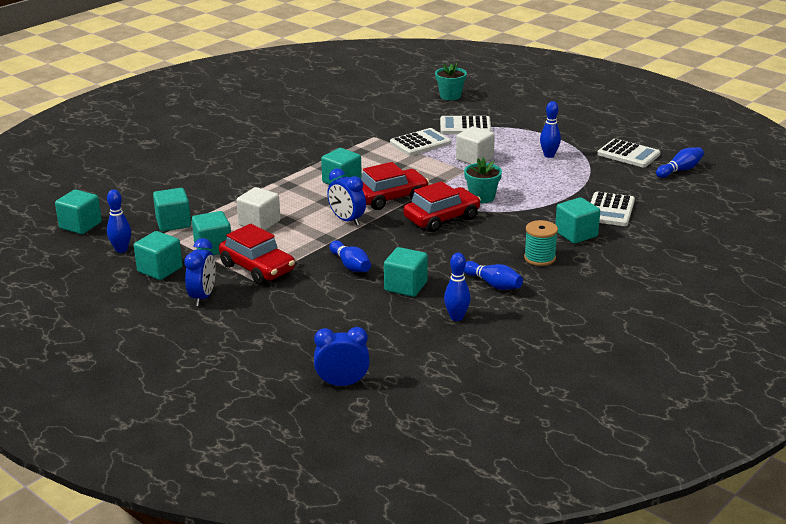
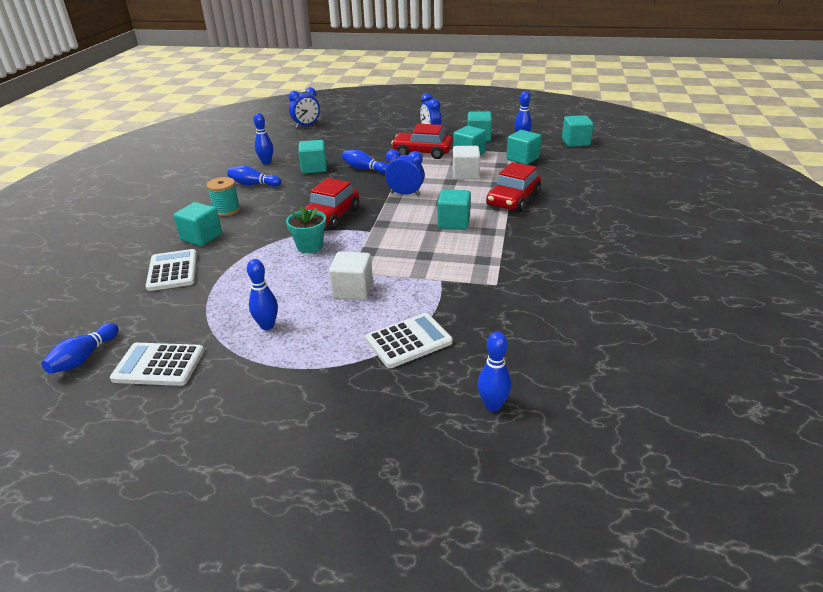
camera: 150 degrees right, 5 degrees up
(390, 198) = (393, 221): red car -> red car (513, 200)
(420, 143) = (434, 292): white calculator -> none
(450, 96) = (493, 405): turquoise flower pot -> blue bowling pin

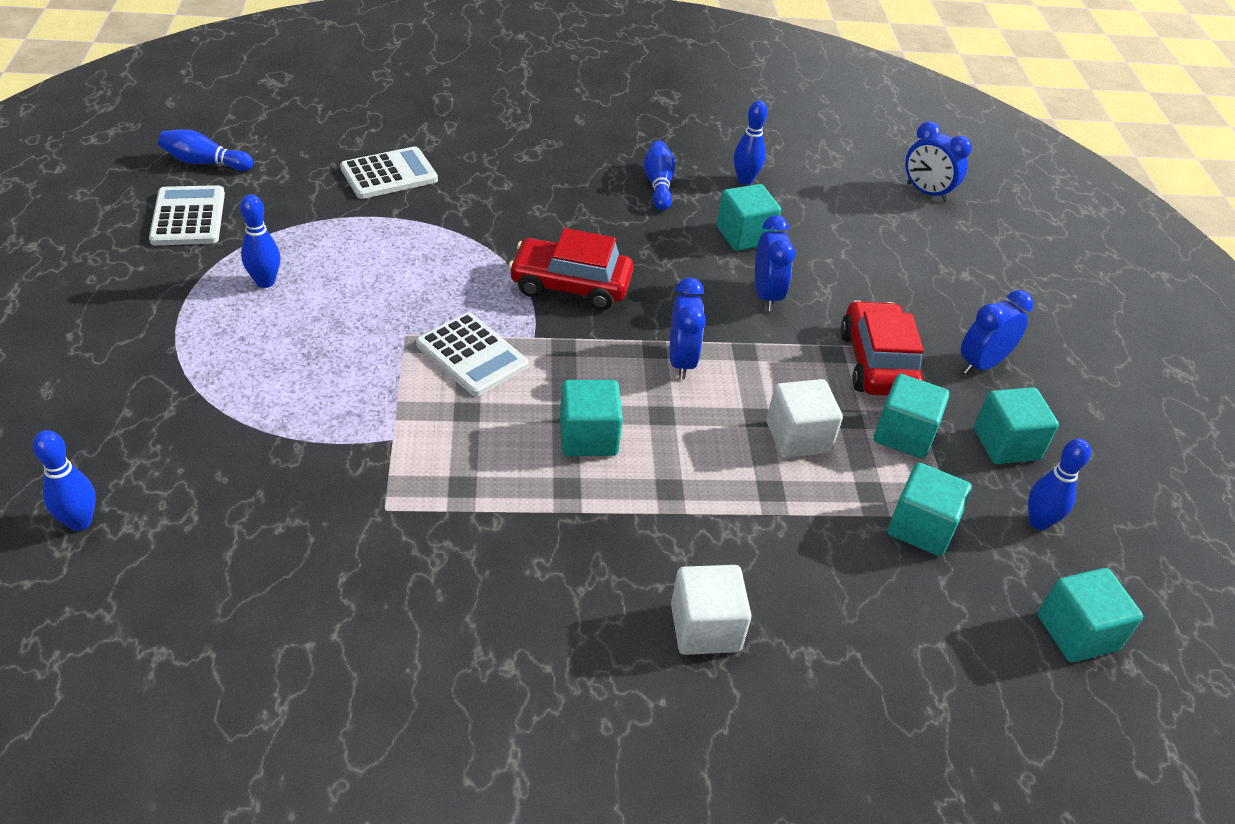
camera: 70 degrees right, 10 degrees up
(201, 237) = (480, 175): turquoise cube -> none
(226, 210) = (566, 178): turquoise spool -> none
(310, 246) = (473, 281): turquoise flower pot -> none
(353, 290) = (355, 345): white cube -> white cube (705, 628)
(364, 169) = (766, 295): blue bowling pin -> blue clock
(408, 341) = (228, 420): white calculator -> white calculator (472, 355)
(513, 200) = (707, 519): red car -> none

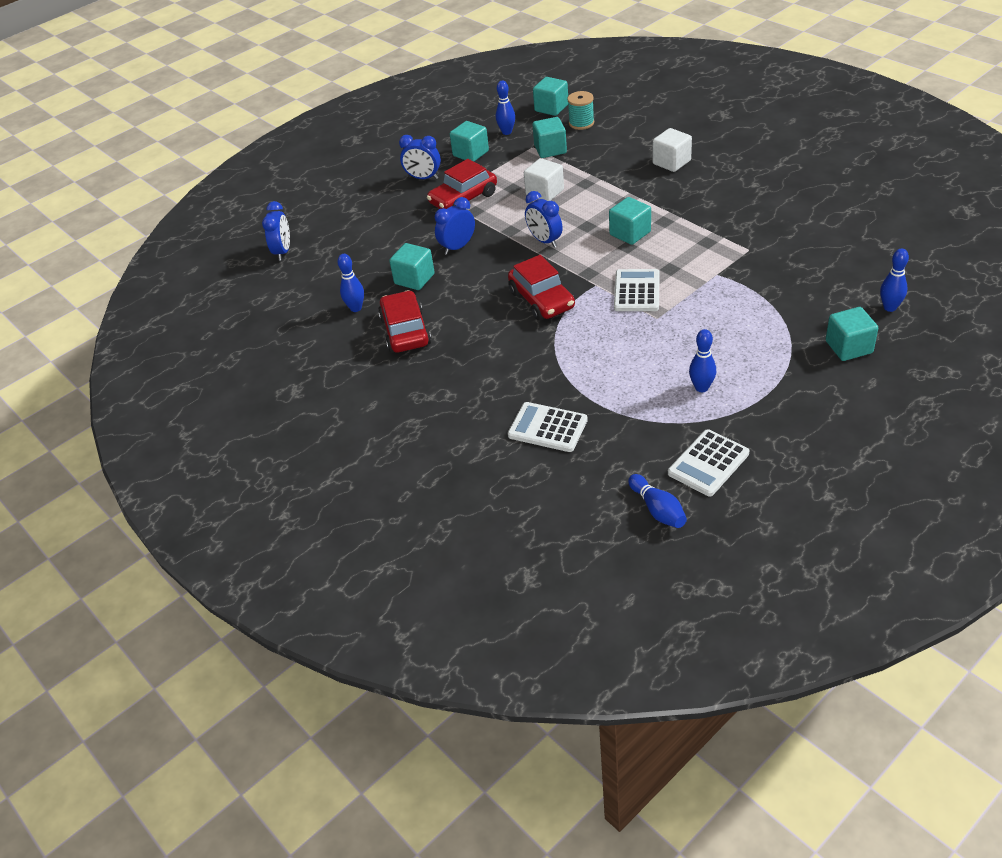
camera: 120 degrees left, 0 degrees up
(658, 185) = (405, 331): blue bowling pin -> red car
(681, 361) = (545, 241): blue clock -> blue clock turned 90 degrees counterclockwise
(904, 434) = (502, 174): turquoise cube -> turquoise cube (849, 347)
(974, 627) = (581, 123): none -> turquoise spool

